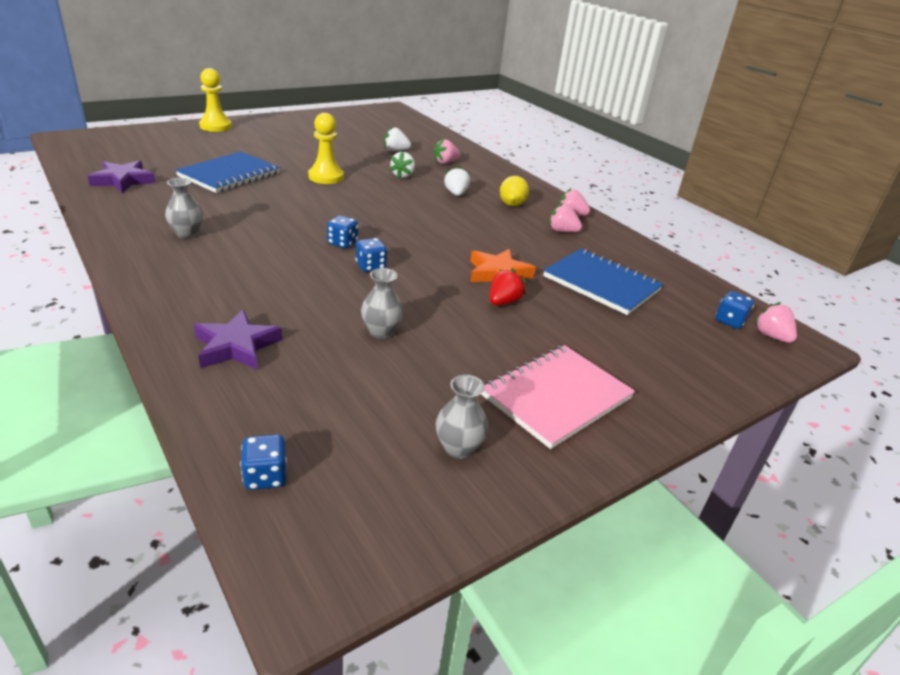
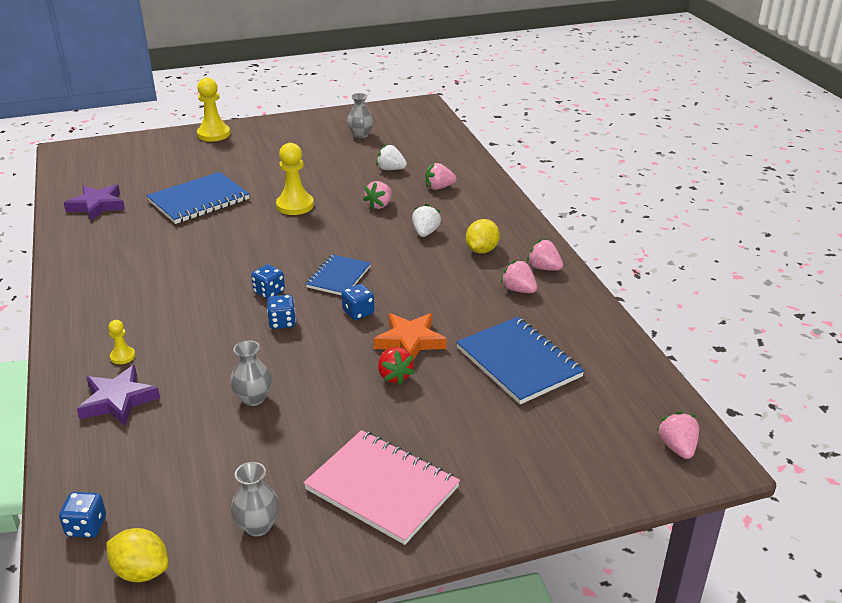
camera: 20 degrees right, 0 degrees up
(187, 234) = (128, 272): grey vase -> grey vase (361, 135)
(220, 306) = (123, 356): none -> yellow pawn
(357, 514) = (141, 571): none -> yellow lemon
(401, 228) = (338, 277): none -> blue notebook
(403, 175) = (379, 205): white strawberry -> pink strawberry
(503, 302) = (394, 376): red strawberry -> red strawberry turned 105 degrees clockwise
(557, 397) = (382, 488): pink notebook -> pink notebook turned 60 degrees clockwise
(729, 321) = (639, 423): blue dice -> blue dice (358, 312)

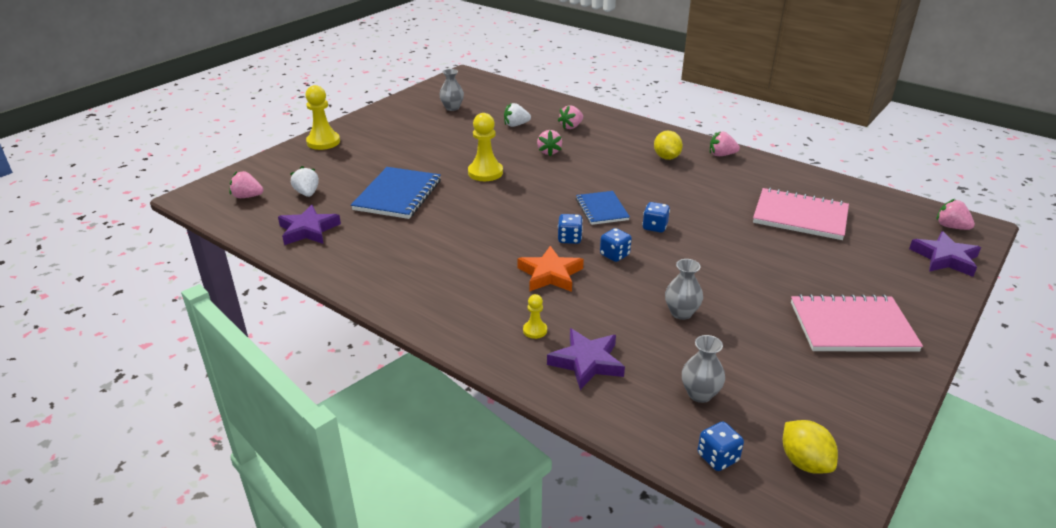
camera: 35 degrees left, 0 degrees up
(141, 571) = (804, 462): yellow lemon -> yellow lemon turned 75 degrees clockwise
(258, 526) = (823, 390): grey vase -> grey vase (700, 394)
(394, 376) = (745, 256): red strawberry -> none
(410, 341) = (718, 231): orange star -> orange star (550, 274)
(425, 233) = (611, 159): white strawberry -> white strawberry (307, 193)
(518, 290) = (729, 173): pink strawberry -> pink strawberry (247, 196)
(518, 362) = (800, 216): blue notebook -> pink notebook
(606, 475) = (945, 258): none -> purple star

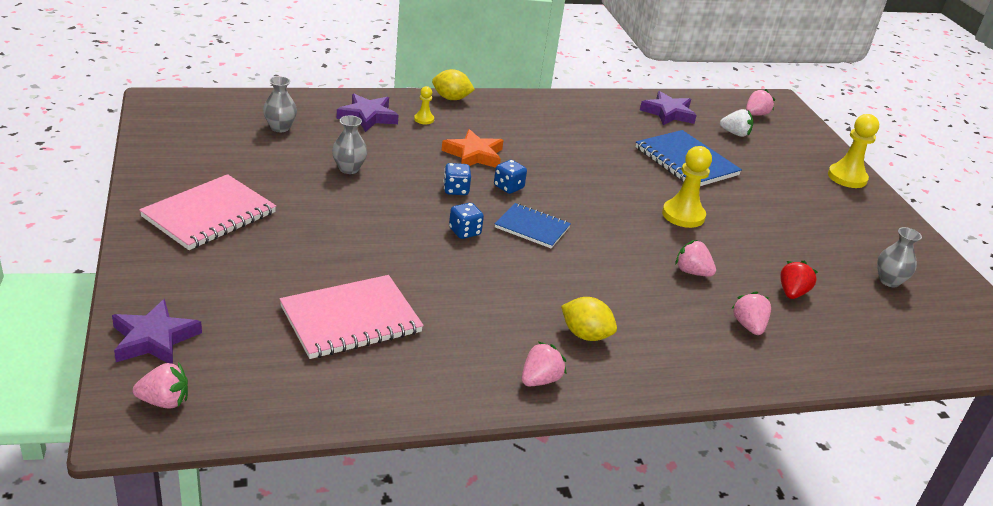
camera: 125 degrees right, 0 degrees up
(516, 125) = (792, 293): white strawberry -> red strawberry
(717, 458) = (238, 104): blue dice -> none
(804, 462) = (186, 120): yellow lemon -> yellow lemon (451, 98)

